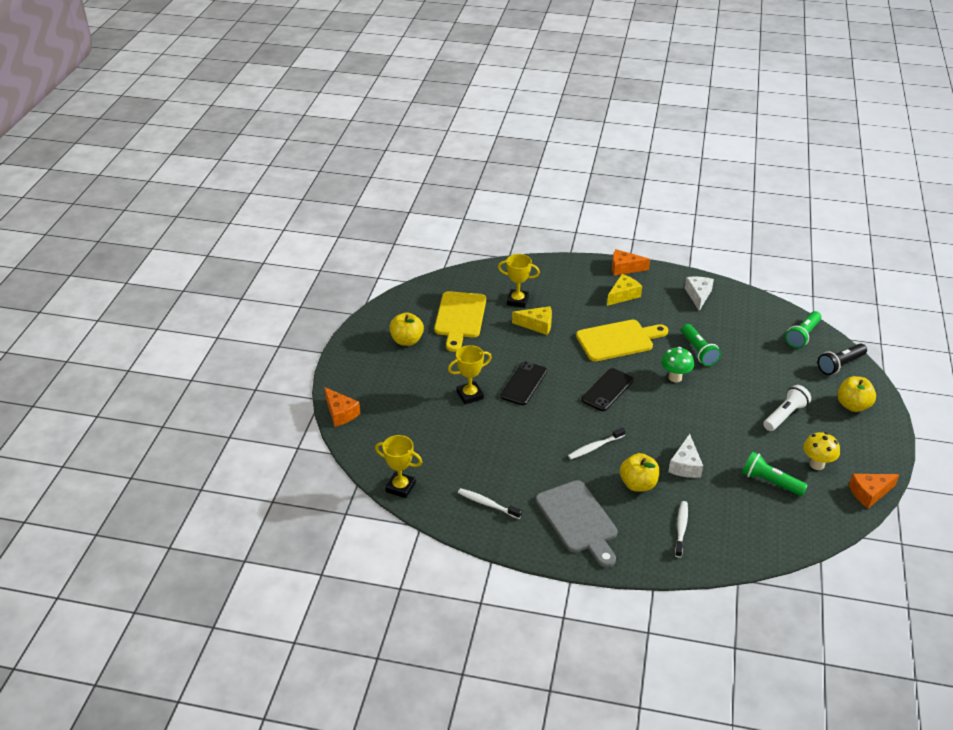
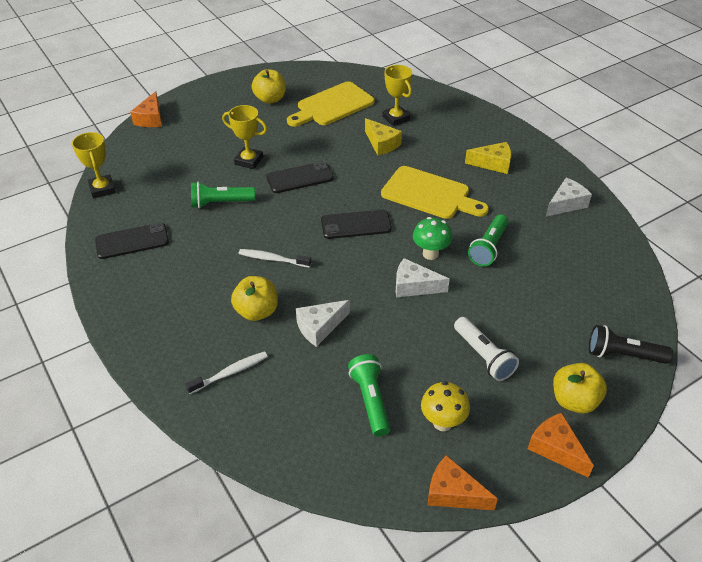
camera: 45 degrees right, 5 degrees up
(487, 504) = (132, 241): white toothbrush -> black phone
(578, 520) = (169, 302): grey cutting board -> none
(624, 268) = (529, 144): orange cheese -> orange cheese (556, 449)
(696, 403) = (414, 286): none -> white cheese
(785, 415) = (483, 356): white flashlight -> white flashlight turned 60 degrees clockwise
(802, 336) = (623, 302): green flashlight -> green flashlight (220, 203)

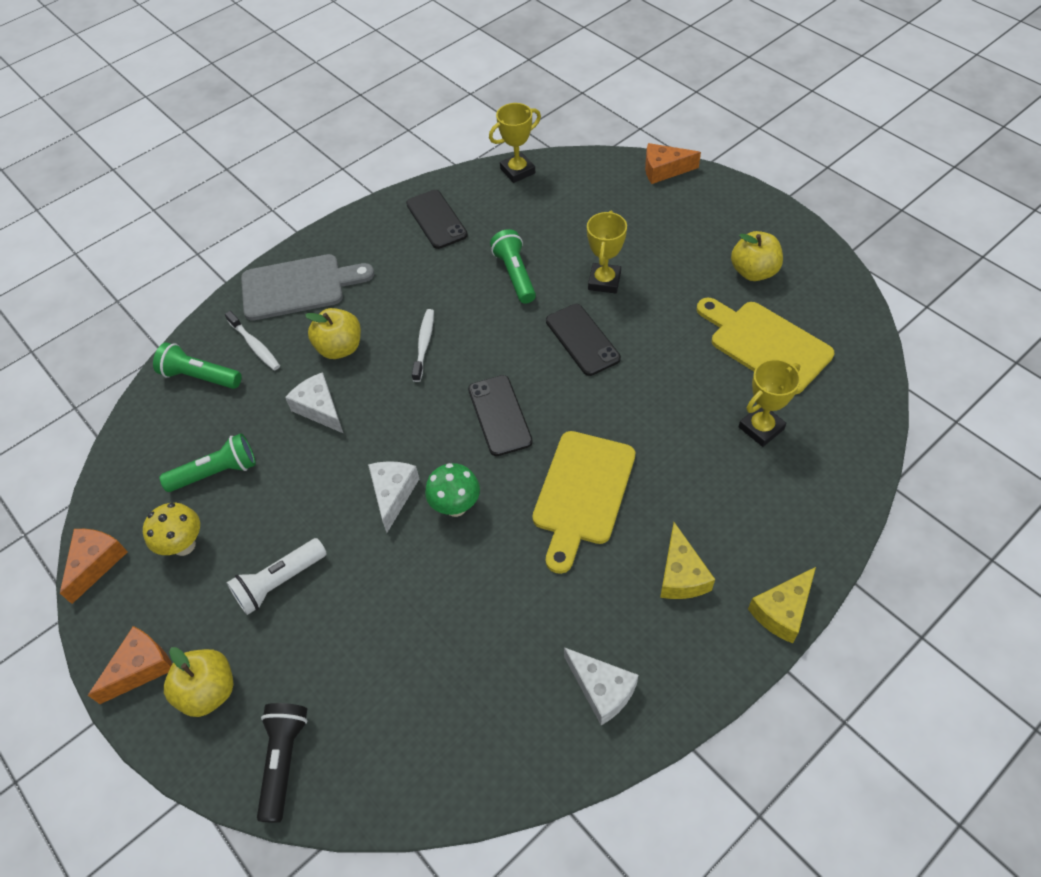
camera: 85 degrees right, 10 degrees up
(168, 338) = (298, 286): none -> grey cutting board
(381, 144) = (687, 419): yellow cheese -> yellow cheese (782, 611)
(488, 248) = (478, 578): green flashlight -> green flashlight (199, 376)

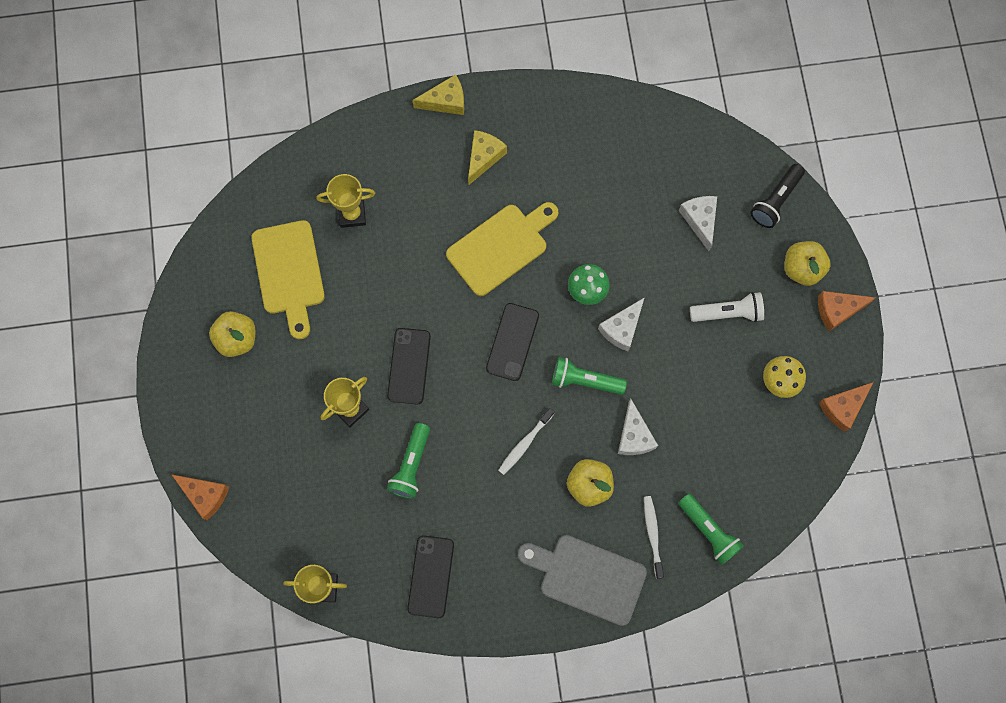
camera: 150 degrees left, 20 degrees up
(217, 472) = (733, 428): green flashlight -> green flashlight (584, 380)
(602, 689) = (578, 126): white cheese -> white cheese (700, 220)

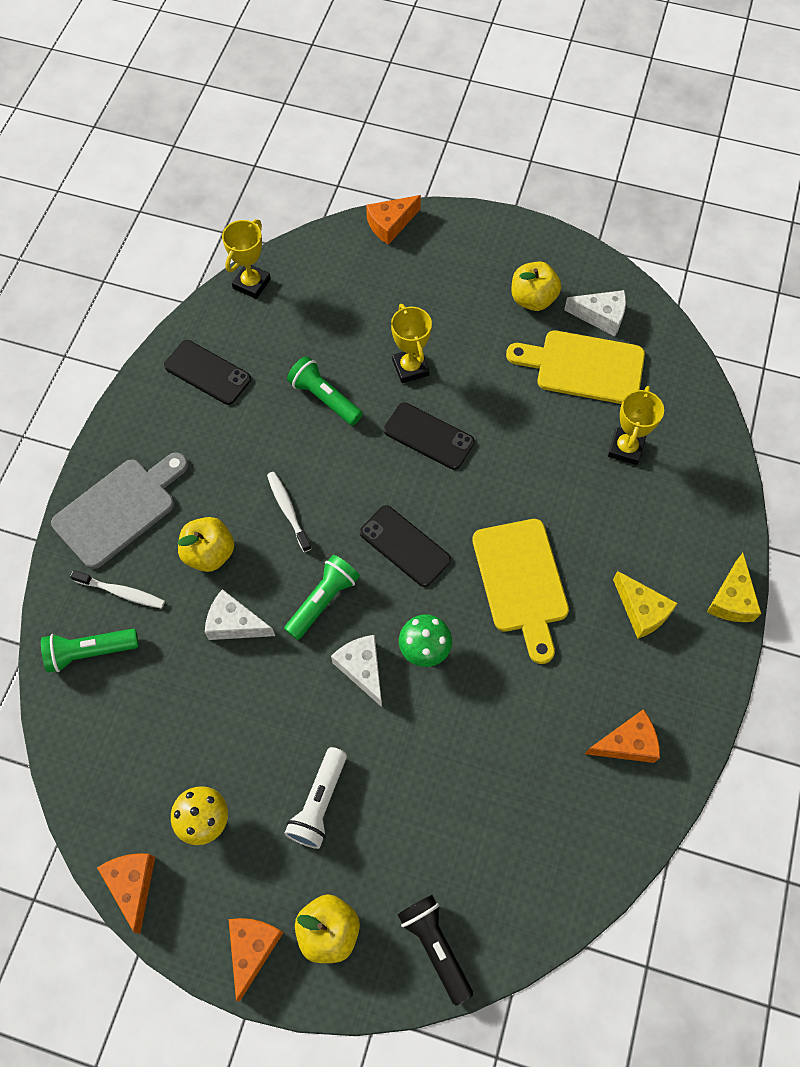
camera: 115 degrees right, 10 degrees down
(586, 134) = (627, 743): none -> orange cheese
(700, 220) = (452, 830): white cheese -> white cheese (601, 316)

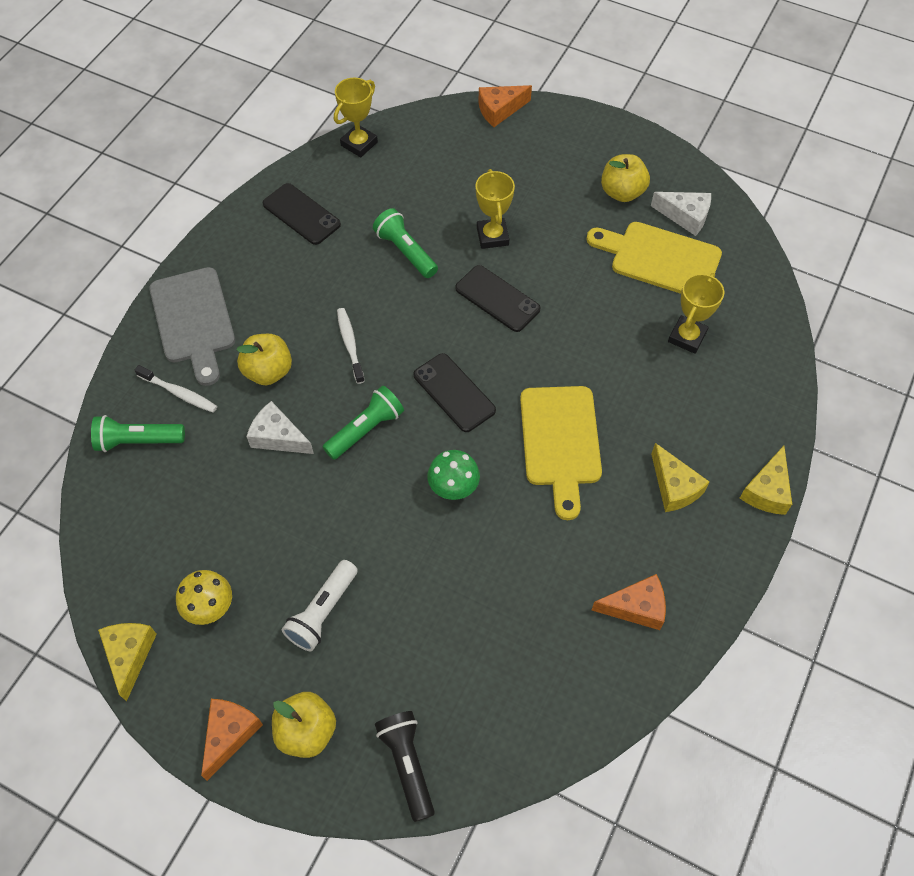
camera: 10 degrees right, 5 degrees down
(119, 509) = (194, 320): grey cutting board -> grey cutting board turned 105 degrees clockwise
(132, 884) = (130, 655): orange cheese -> yellow cheese
(362, 669) = (390, 496): white cheese -> none

